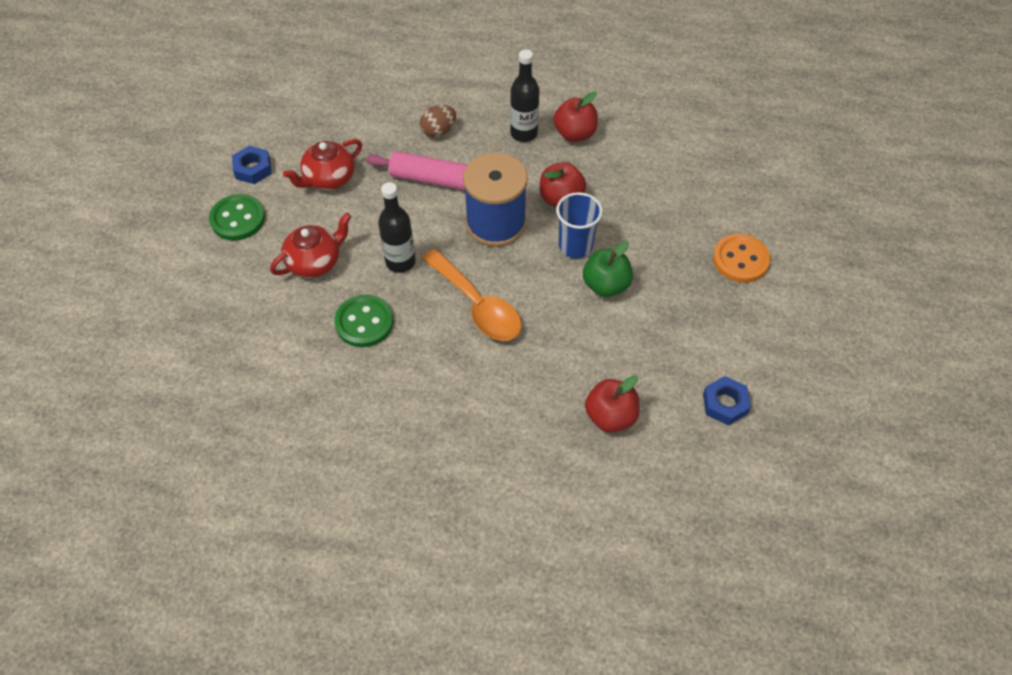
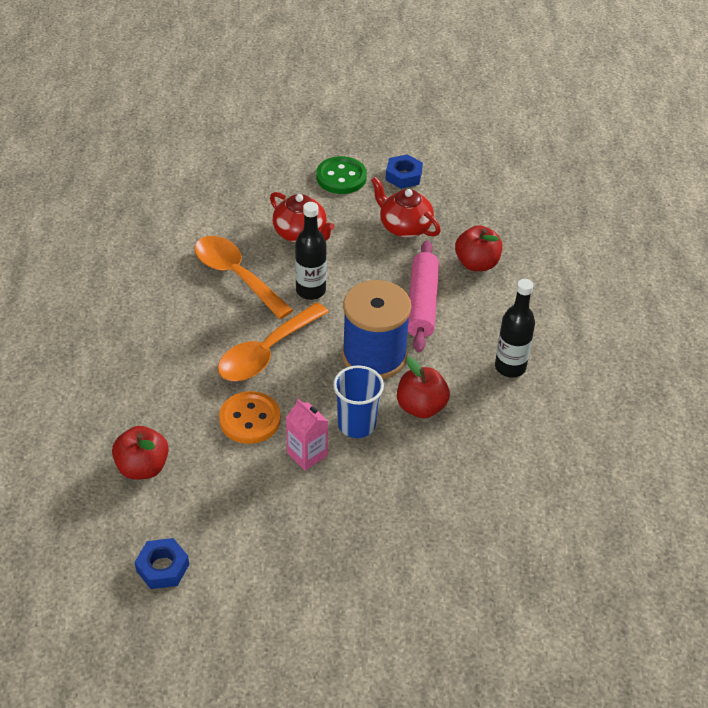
camera: 80 degrees right, 10 degrees down
(364, 322) = (236, 276): green button -> orange spoon
(438, 131) = (491, 297): brown egg -> none
(575, 134) = (523, 412): red apple -> red apple (476, 263)
(606, 285) = (307, 454): green apple -> pink carton
(740, 260) = (365, 582): orange button -> orange button (250, 419)

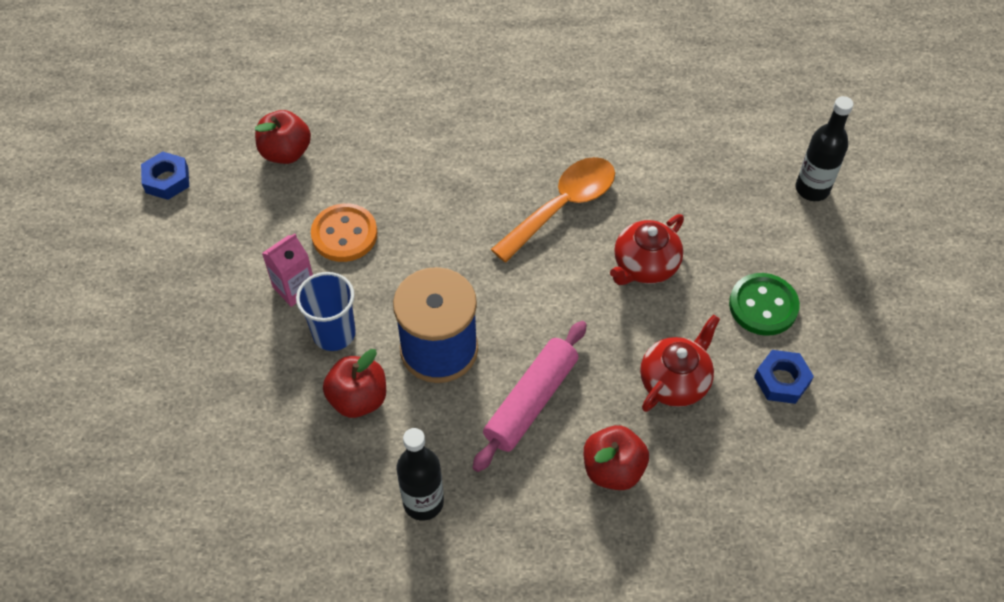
camera: 90 degrees right, 10 degrees up
(266, 352) = (442, 243): orange spoon -> none
(310, 290) = (544, 281): black bottle -> black bottle (812, 189)
(422, 303) = (531, 401): pink rolling pin -> pink rolling pin turned 60 degrees counterclockwise

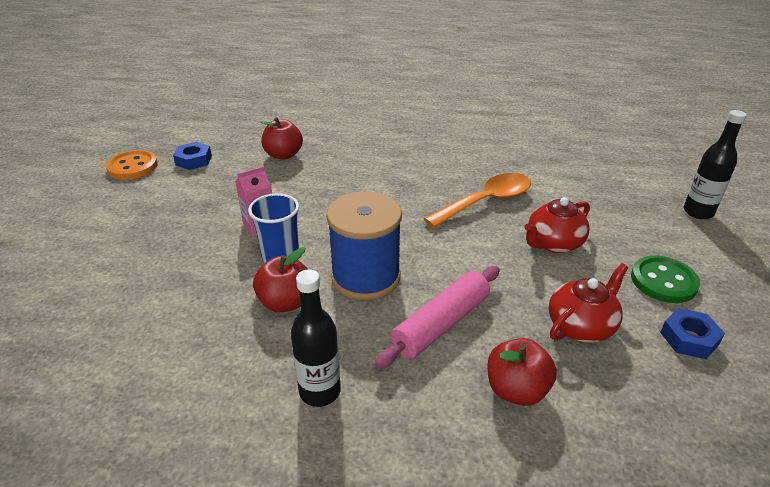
camera: 10 degrees right, 20 degrees down
(344, 234) = (310, 200): orange button -> orange button (132, 167)

